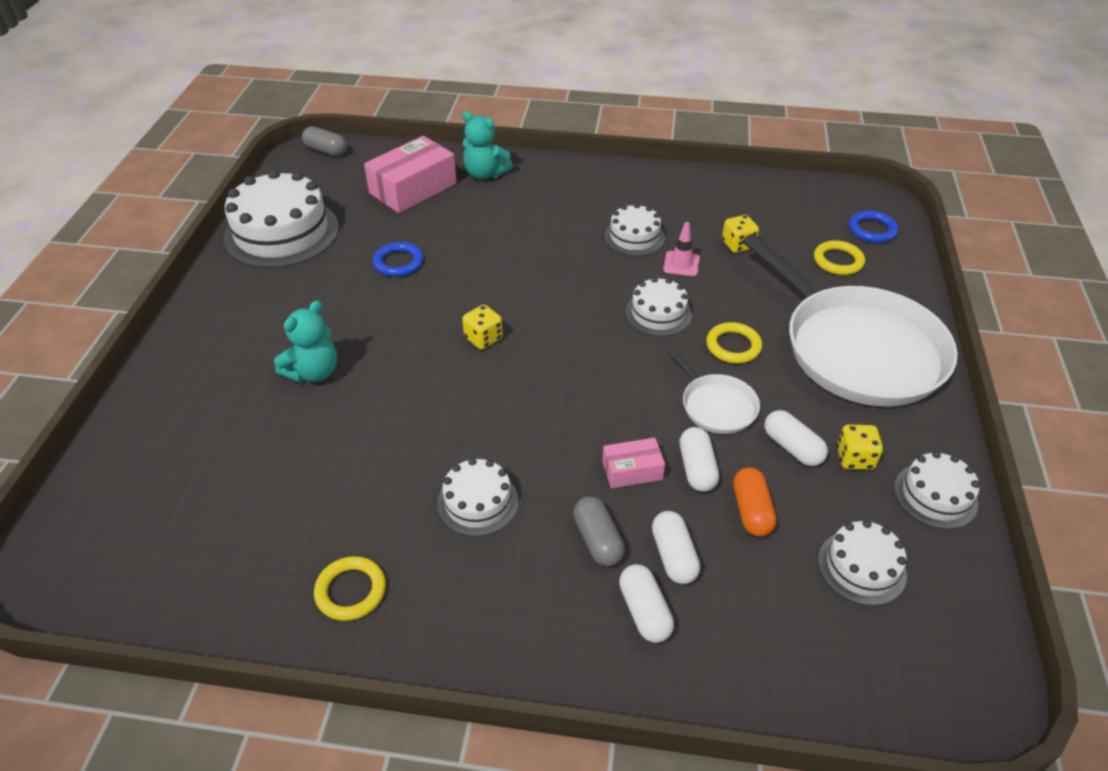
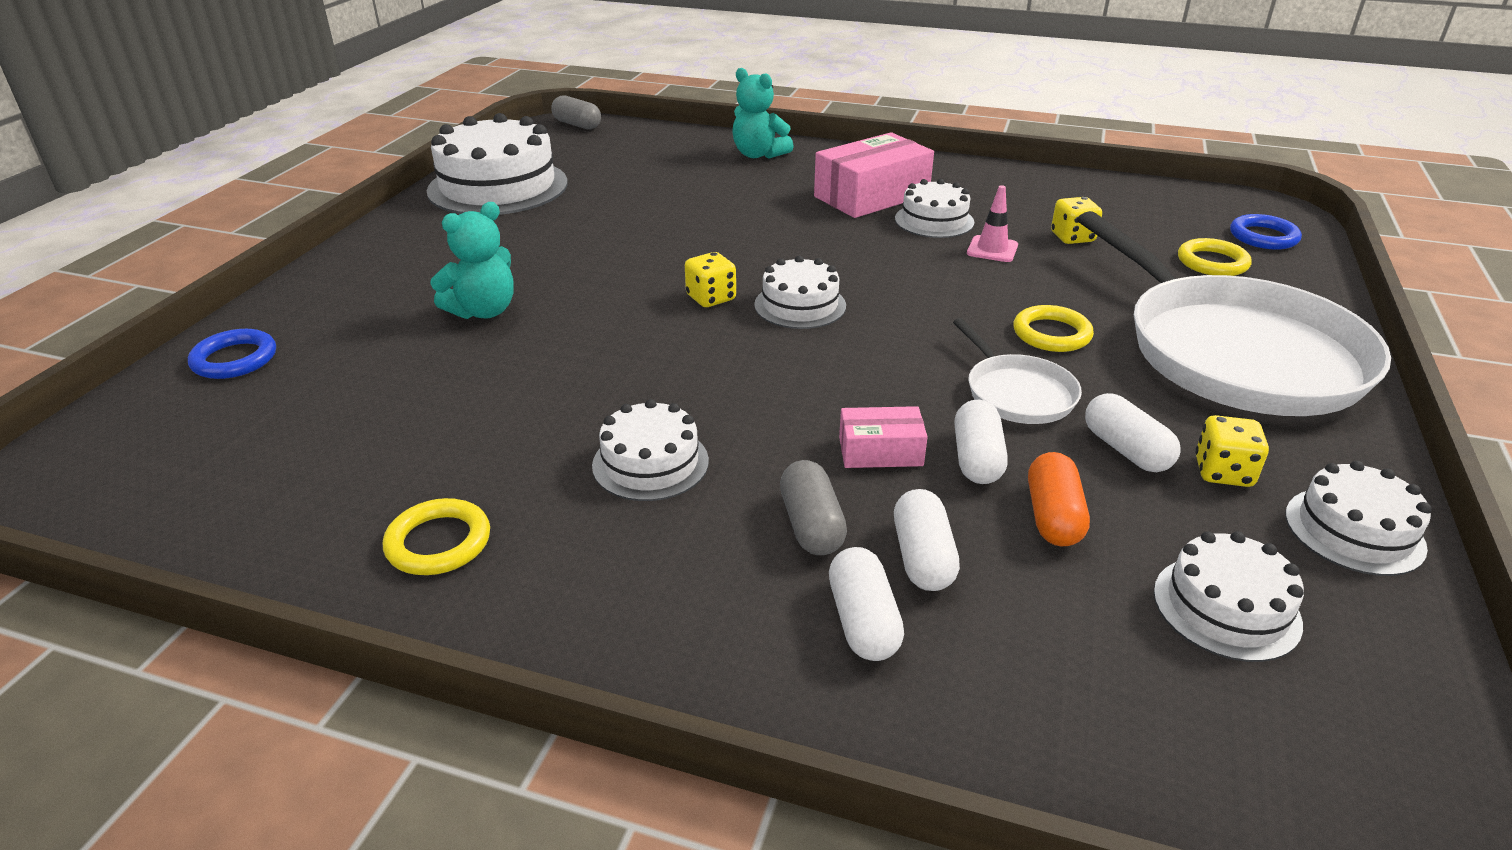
camera: 10 degrees right, 10 degrees down
(398, 262) = (627, 222): blue ring -> blue ring (234, 359)
(413, 188) = (667, 161): pink box -> pink box (871, 196)
(658, 313) = (951, 293): white cake -> white cake (800, 305)

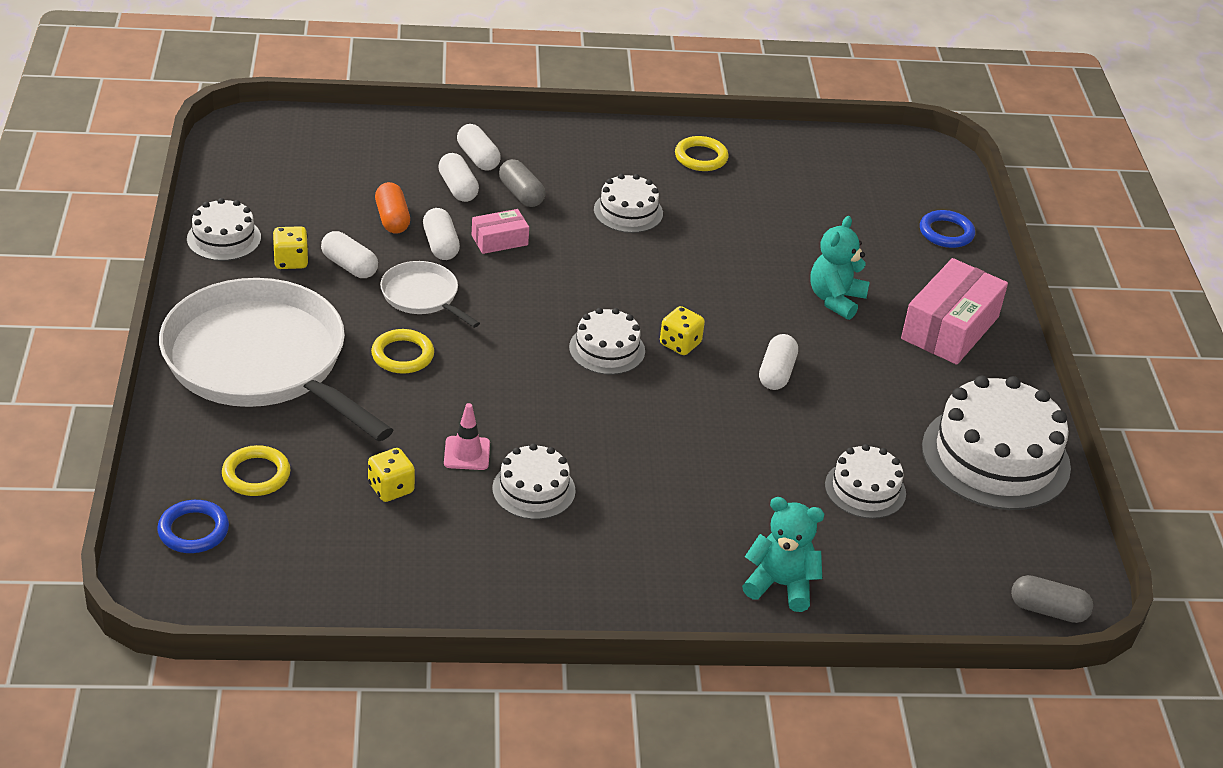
camera: 155 degrees right, 5 degrees up
(629, 261) = (776, 373): none -> white capsule
(871, 196) = (613, 522): pink box -> pink box (950, 328)
(1226, 607) = (304, 190): white cake -> white cake (865, 489)

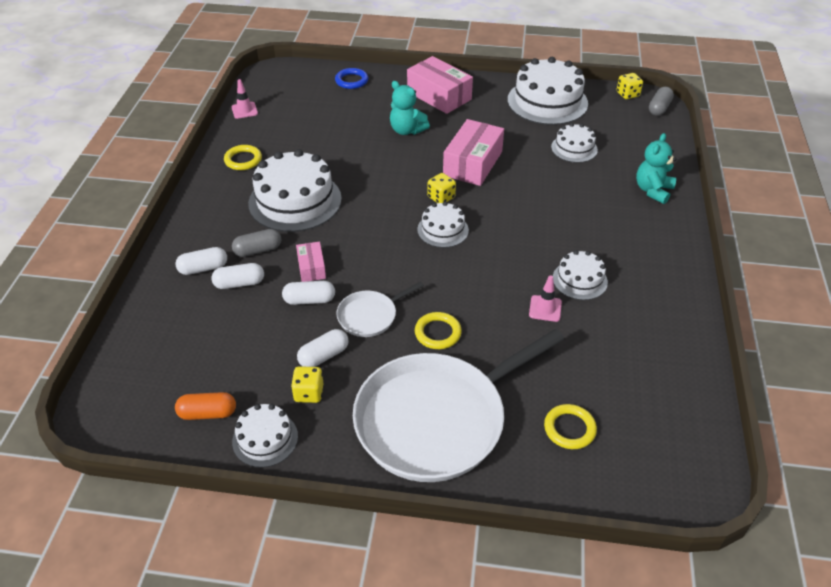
camera: 75 degrees left, 5 degrees up
(193, 530) = (633, 471): blue ring -> none
(391, 488) = (581, 351): yellow dice -> yellow dice (627, 94)
(392, 219) = (268, 325): orange capsule -> orange capsule (208, 413)
(628, 211) = (295, 201): white cake -> white cake, size x1.87
(776, 373) = (473, 163): white capsule -> pink box
(817, 142) = (244, 110): none -> pink traffic cone

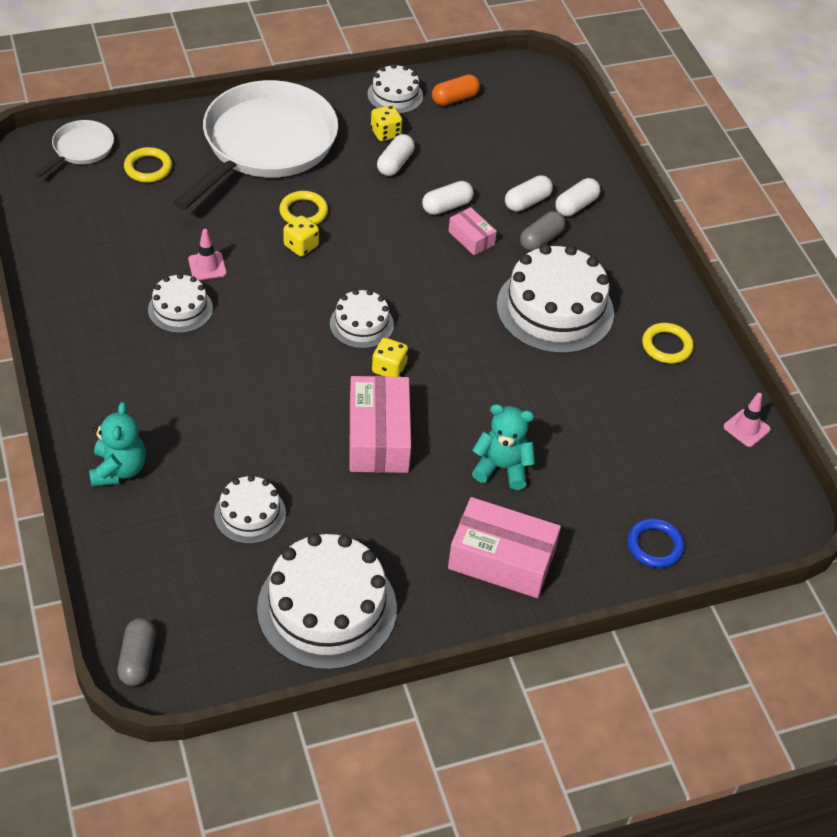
camera: 150 degrees right, 5 degrees up
(370, 316) = (378, 209): white pan -> white pan (81, 149)
(627, 94) = (199, 678): yellow dice -> yellow dice (301, 246)

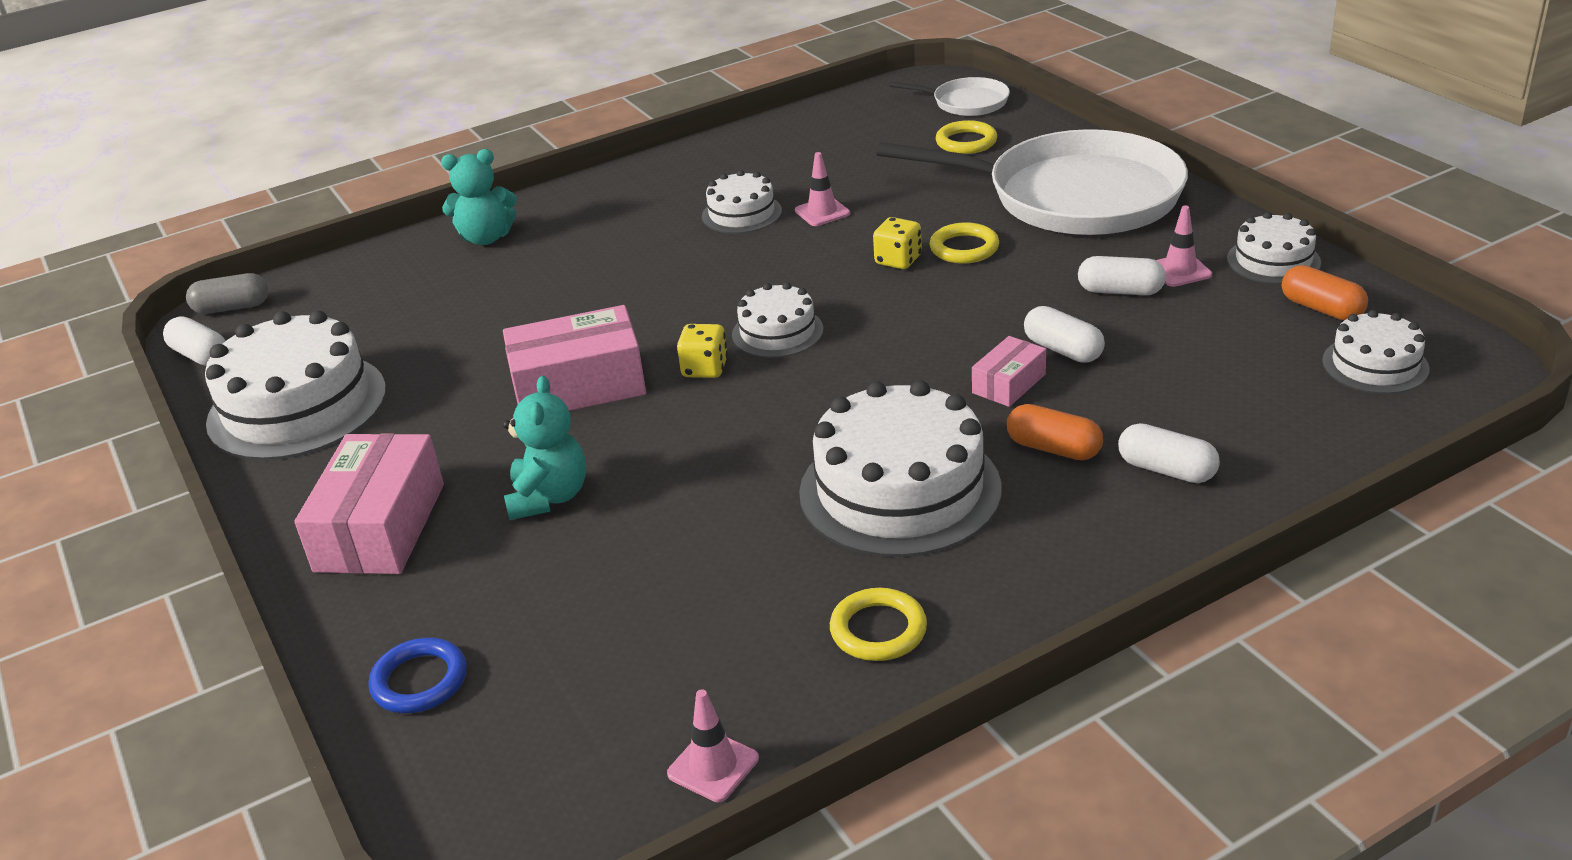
camera: 85 degrees right, 15 degrees down
(250, 514) = (435, 326): white cake -> white cake (1375, 365)
(385, 133) = (1180, 271): yellow dice -> pink traffic cone
(527, 202) = (1134, 419): white capsule -> white capsule (200, 355)
(541, 239) = (1053, 448): grey capsule -> orange capsule

